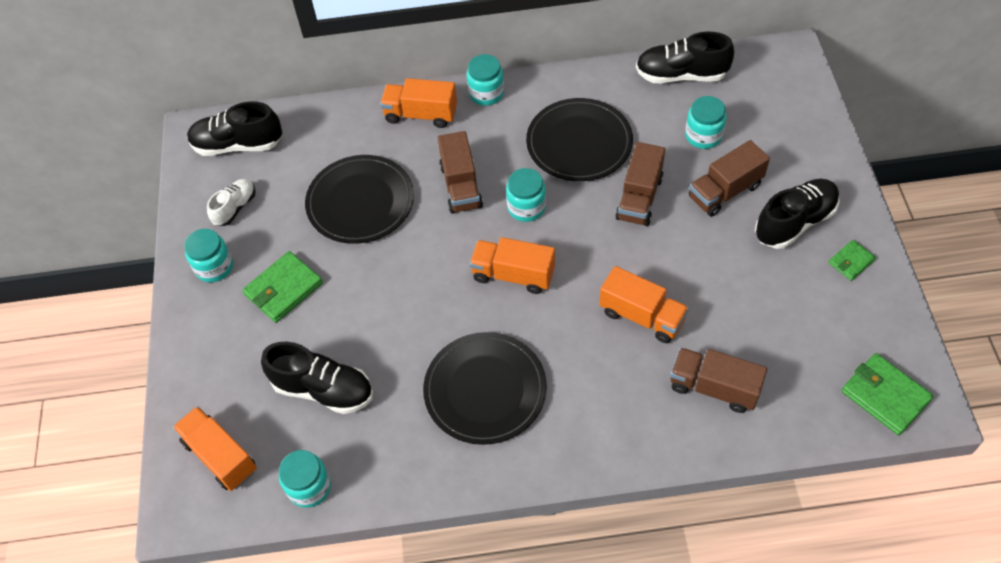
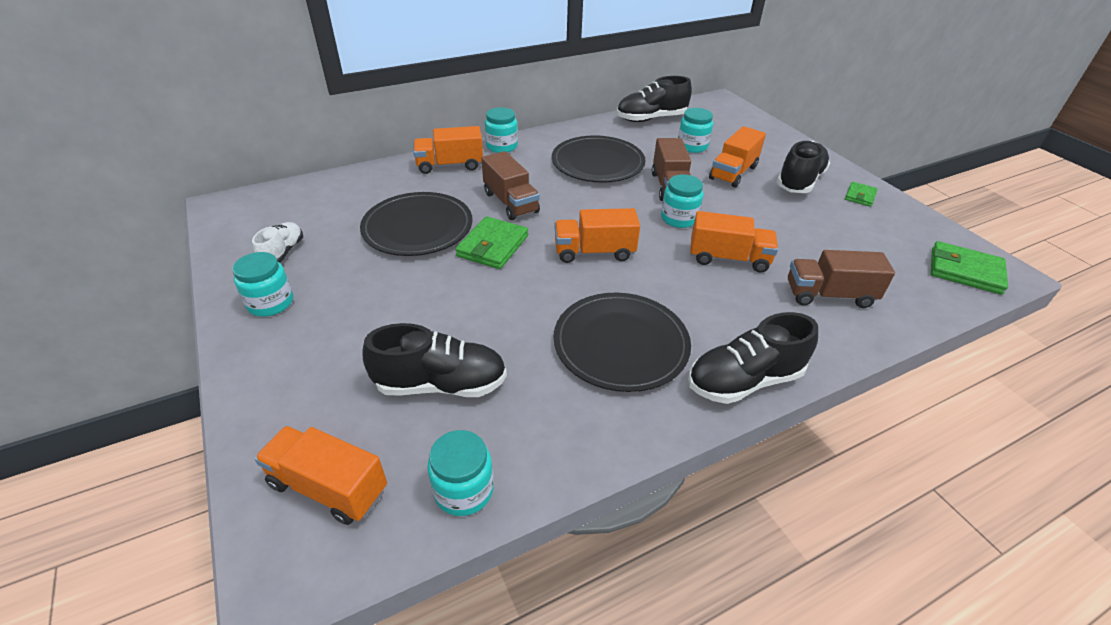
camera: 25 degrees left, 15 degrees down
(238, 145) = (273, 208): black shoe -> black shoe (744, 380)
(283, 289) = (359, 306): green wallet -> green wallet (492, 246)
(526, 207) = (578, 206): turquoise jar -> turquoise jar (678, 218)
(725, 191) = (733, 173): brown truck -> orange truck

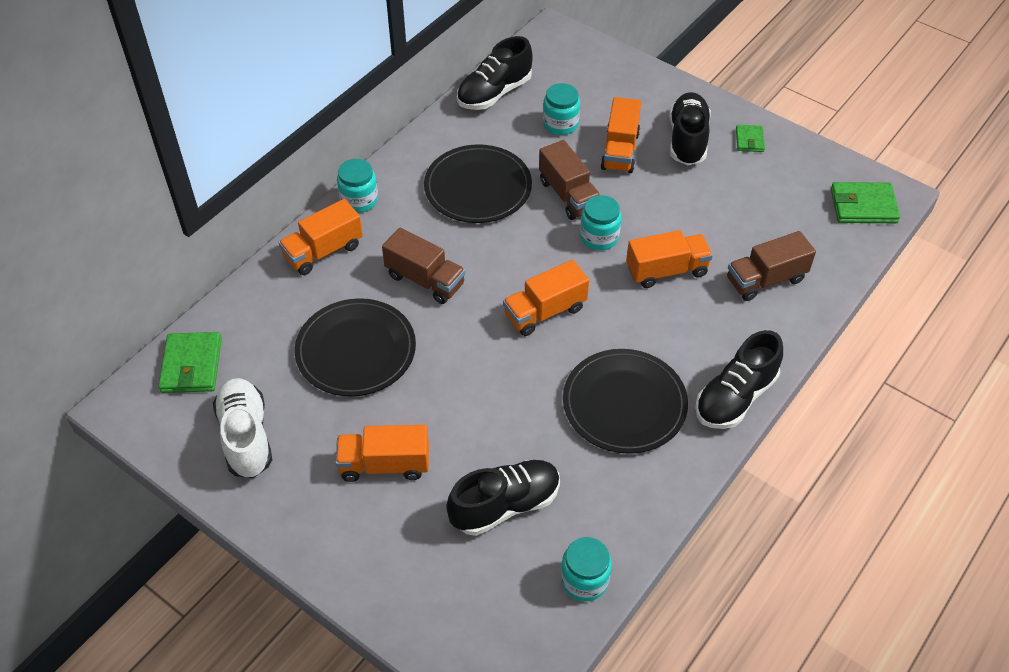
camera: 25 degrees left, 10 degrees up
(270, 303) = (288, 495): turquoise jar -> none
(283, 253) = (246, 437): white shoe -> white shoe, size x1.65
(328, 487) = (485, 624): orange truck -> orange truck (384, 464)
(492, 246) = (446, 343): green wallet -> green wallet (191, 365)

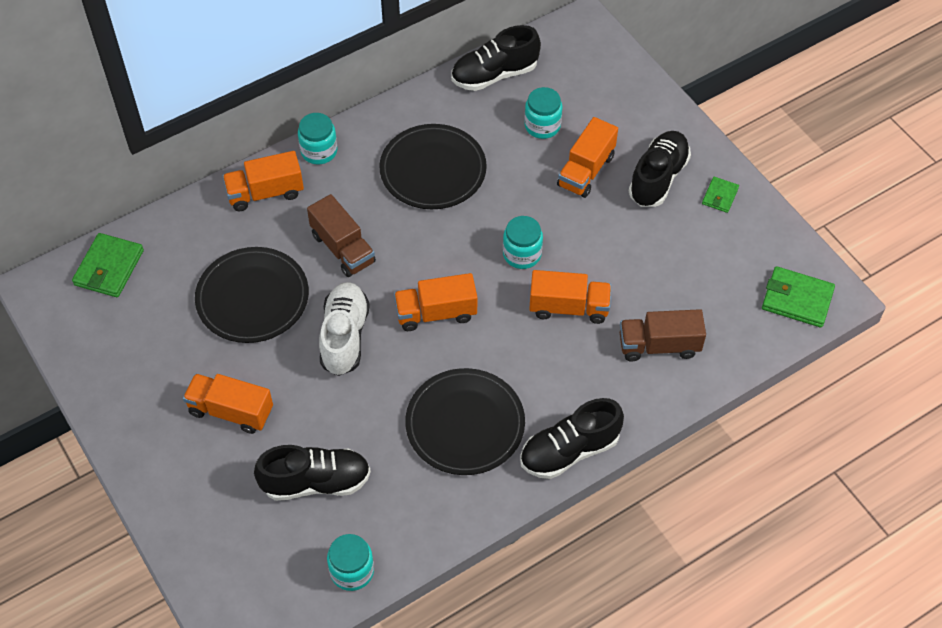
camera: 20 degrees right, 5 degrees up
(246, 437) = (127, 348): white shoe -> white shoe (344, 336)
(568, 195) = (514, 202): brown truck -> none

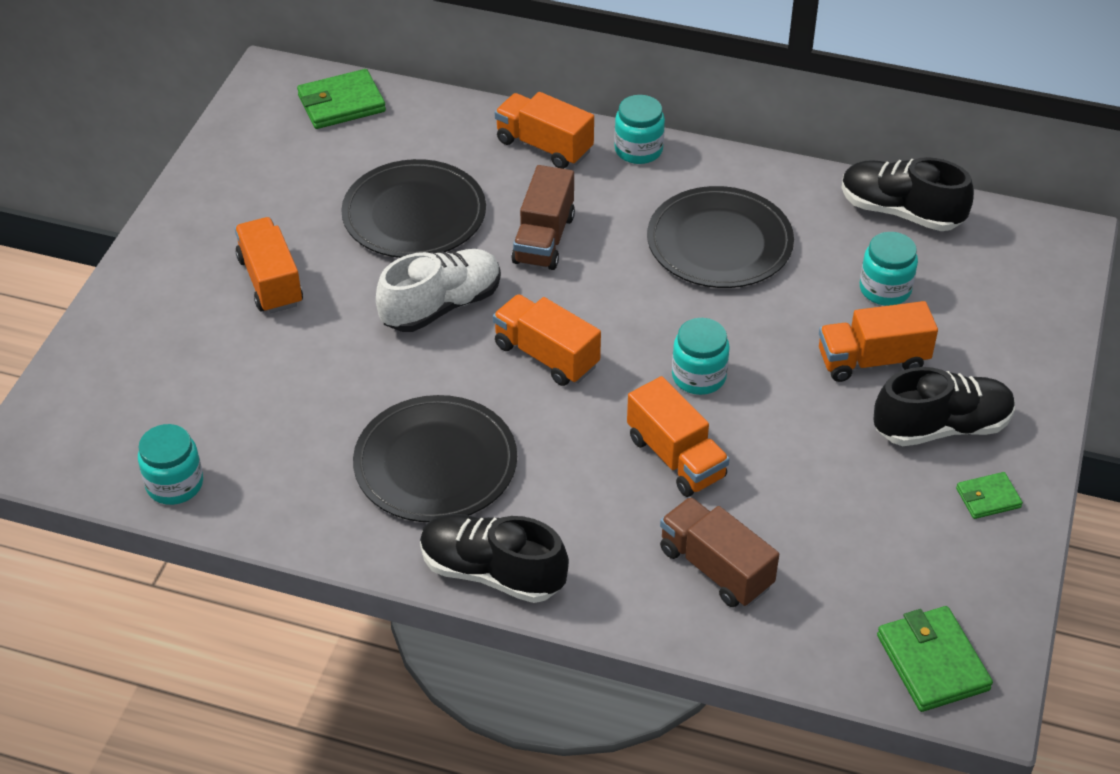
camera: 50 degrees right, 10 degrees down
(316, 482) = (251, 392): black shoe -> none

